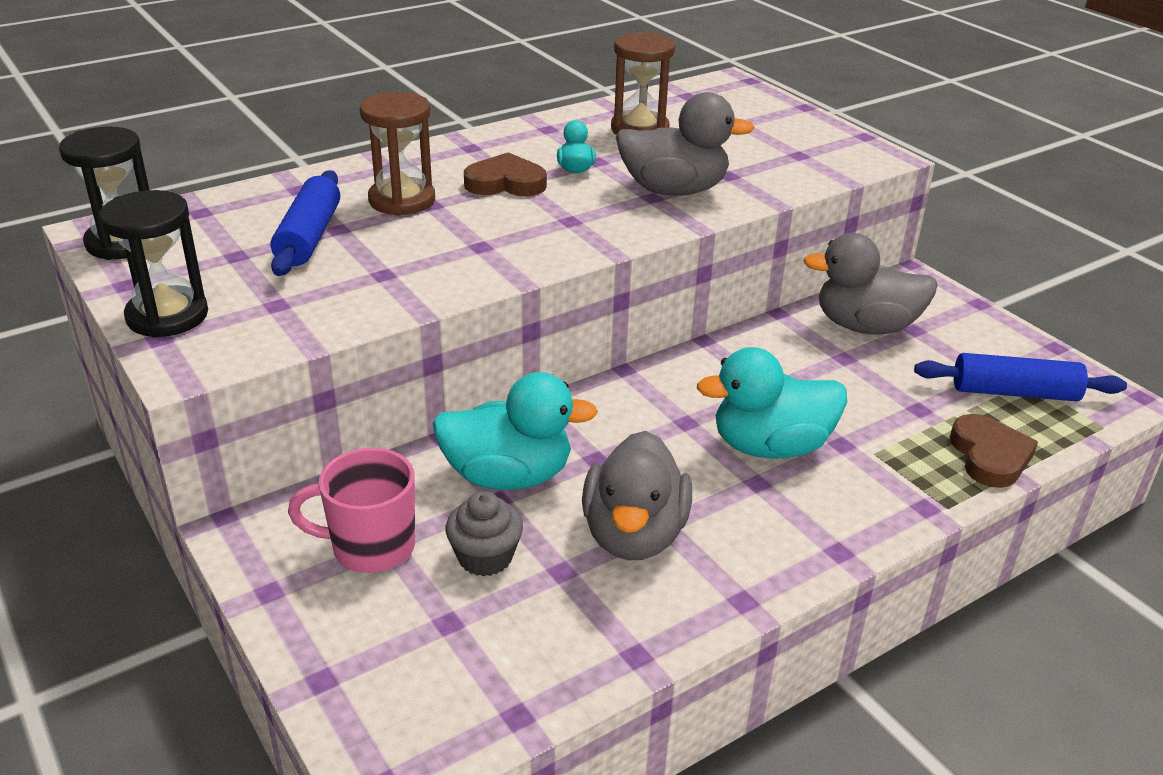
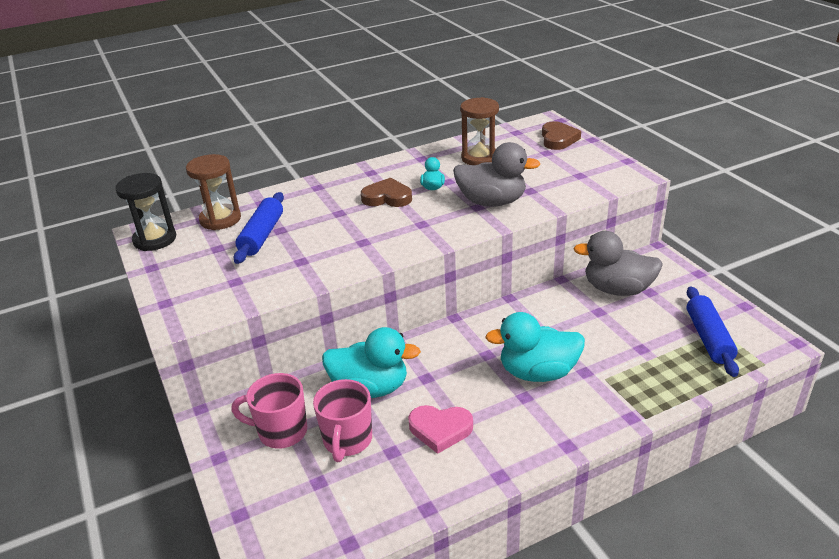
camera: 10 degrees right, 0 degrees up
(167, 316) = (172, 288): black hourglass -> none
(402, 200) = (321, 210): brown hourglass -> brown hourglass (220, 219)
(485, 557) = (347, 441): grey cupcake -> pink mug
(634, 535) = (440, 429): grey duck -> pink heart
(989, 456) = (681, 383): brown heart -> brown heart (558, 139)
(1014, 392) = (708, 338): blue rolling pin -> blue rolling pin turned 75 degrees clockwise

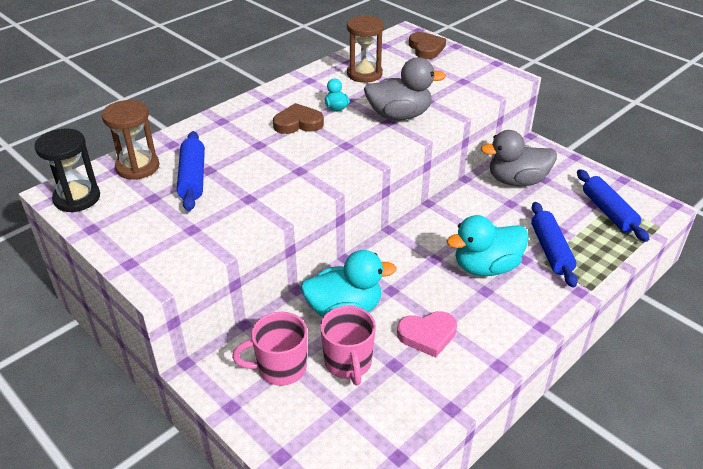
camera: 20 degrees left, 5 degrees up
(619, 368) = (551, 250): none -> blue rolling pin

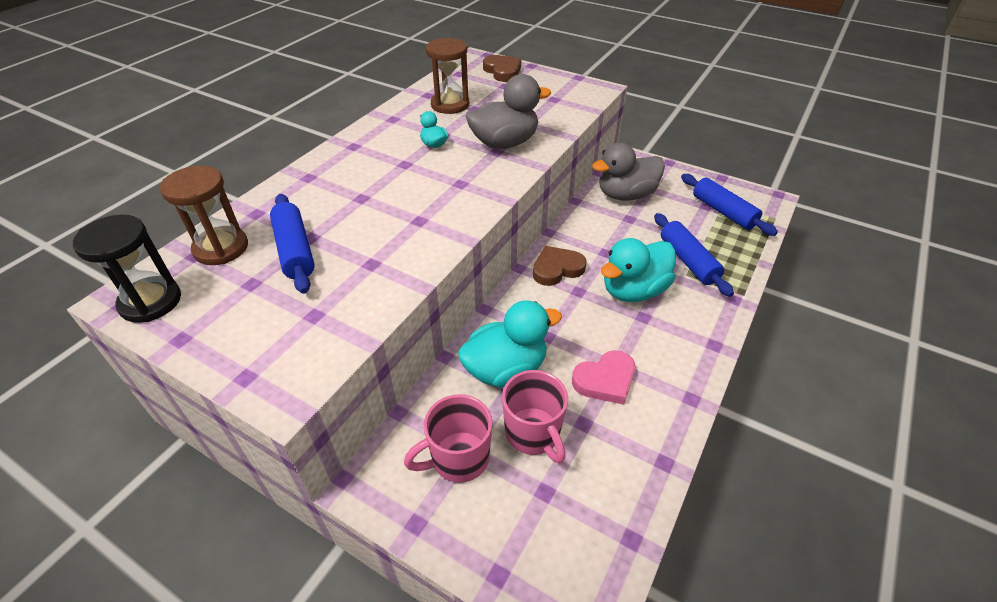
camera: 15 degrees left, 5 degrees up
(298, 123) = (398, 167): brown heart -> brown heart (557, 269)

